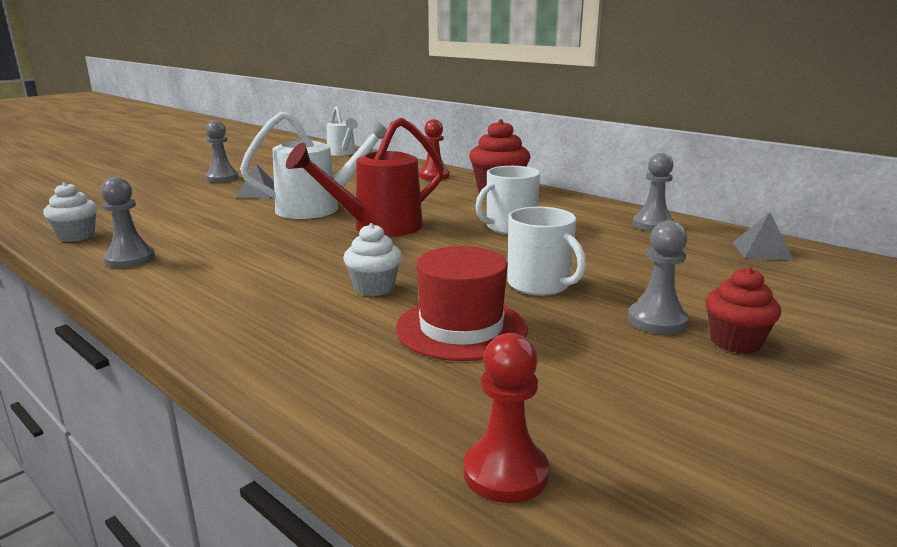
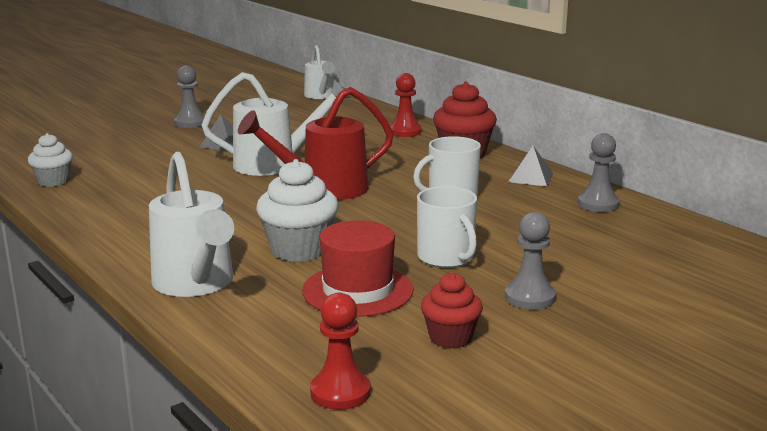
camera: 10 degrees right, 0 degrees up
(130, 259) = (98, 208): grey pawn -> none
(262, 336) = (196, 284): none -> white watering can
(374, 288) = (299, 250): white cupcake -> white cupcake, size x1.59
(735, 342) = (584, 321): red cupcake -> red cupcake (450, 338)
(762, 251) = (686, 239): grey pyramid -> grey pyramid (531, 177)

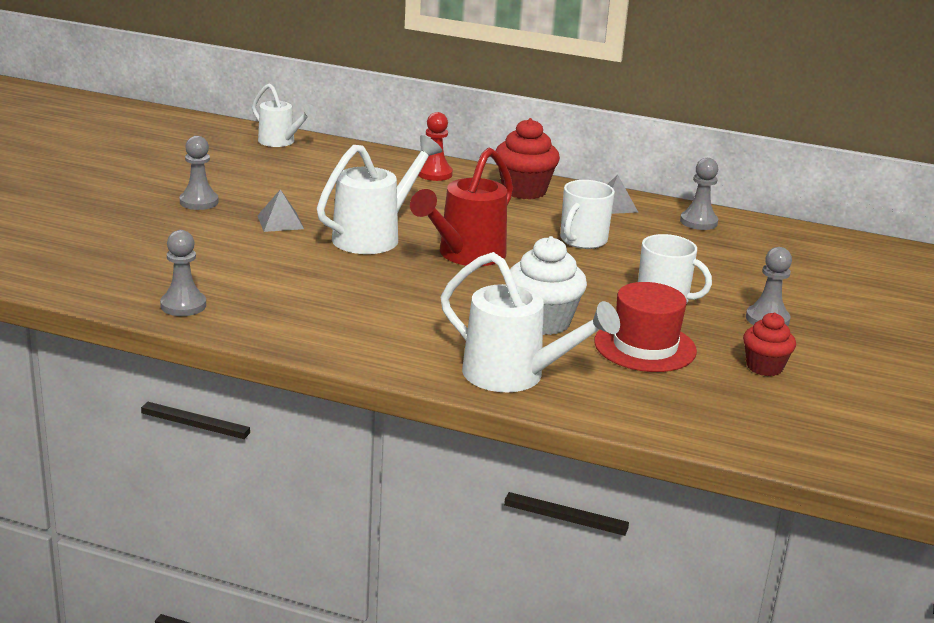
camera: 35 degrees left, 5 degrees up
(53, 181) = (183, 305): white cupcake -> grey pawn
(340, 392) = (758, 430): red pawn -> none

